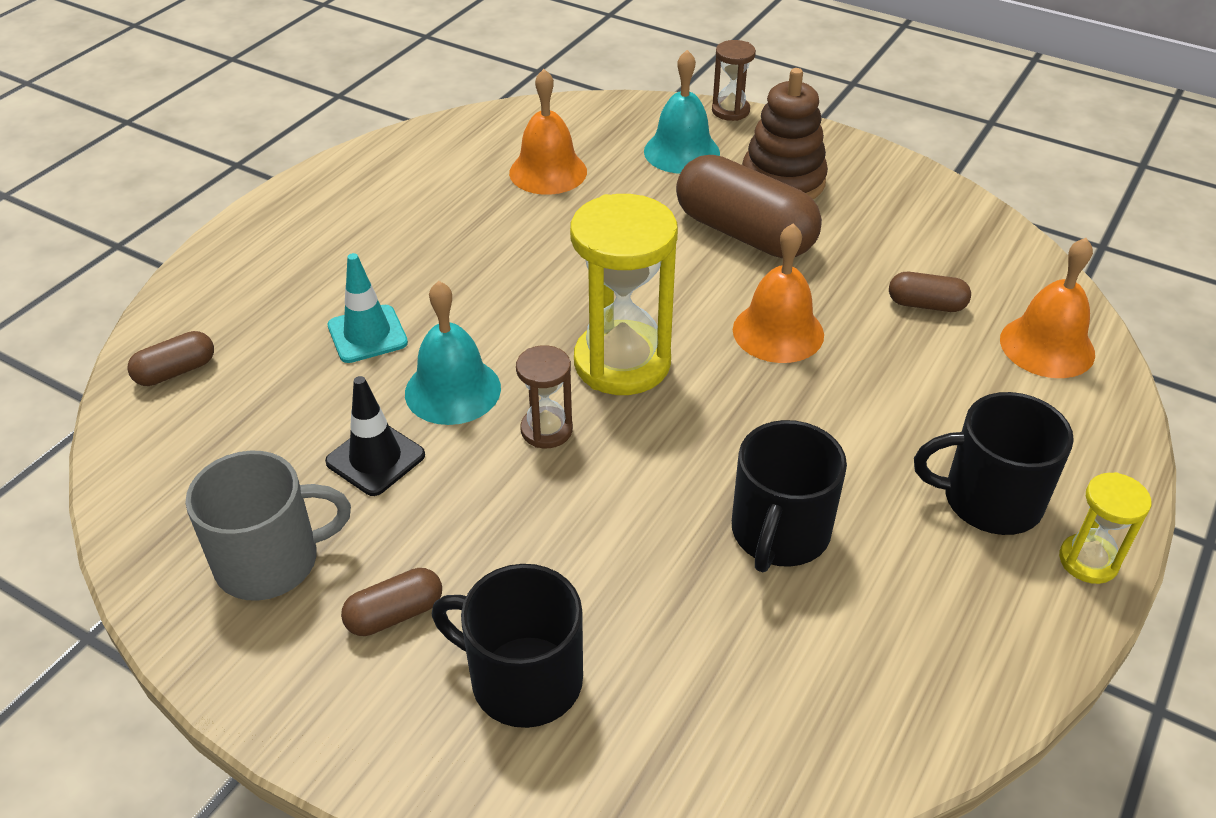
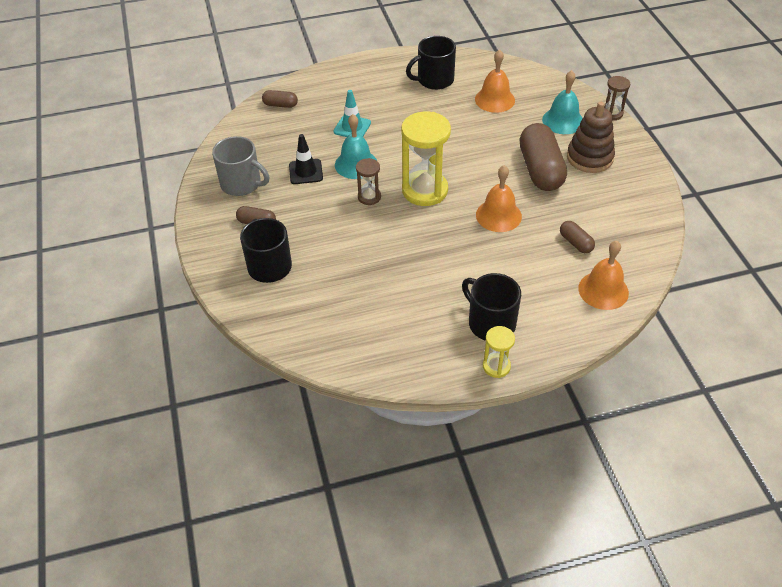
camera: 45 degrees right, 5 degrees up
(779, 533) = (400, 281): black mug -> black mug (434, 80)

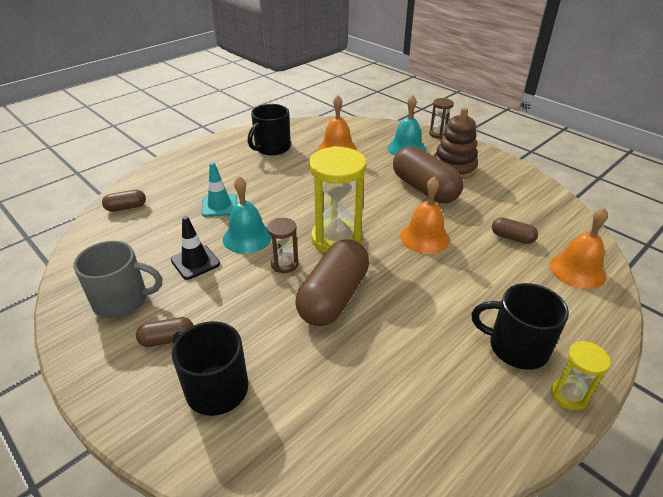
camera: 30 degrees left, 10 degrees down
(387, 236) = (333, 297): none -> brown capsule

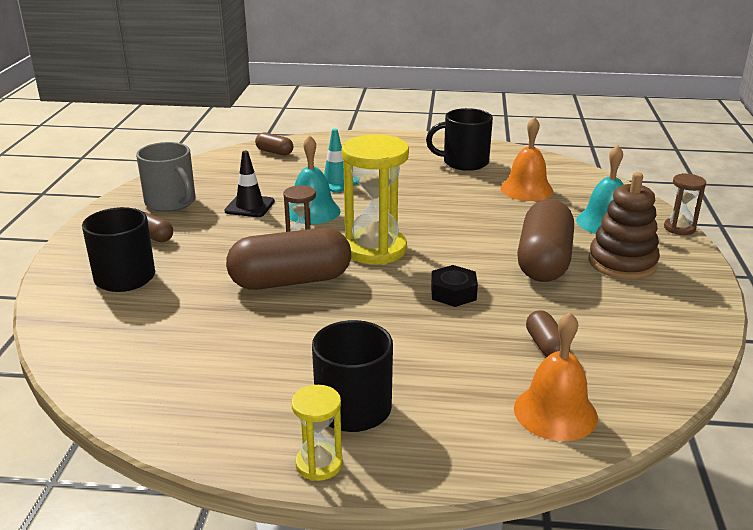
camera: 50 degrees right, 10 degrees down
(424, 238) = (453, 293): orange bell -> black nut

